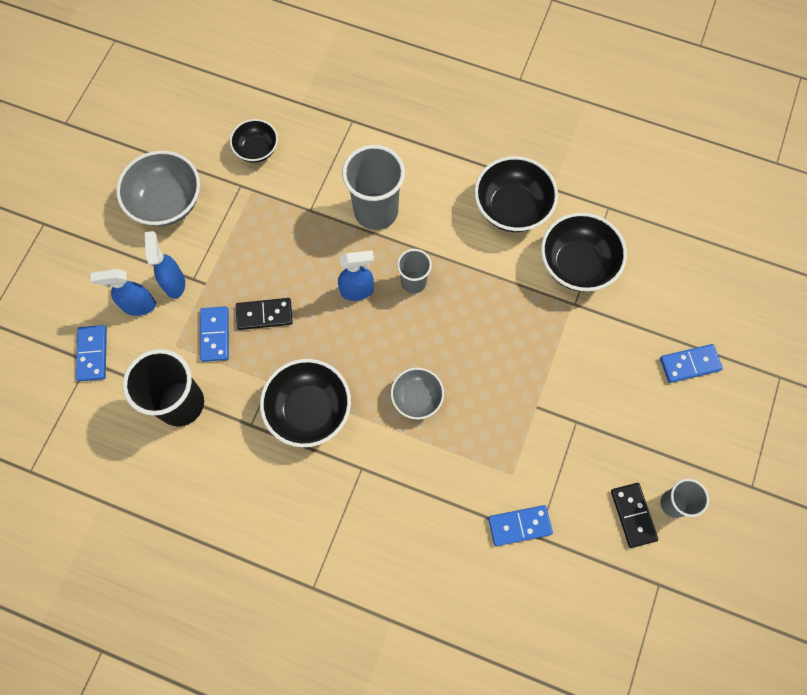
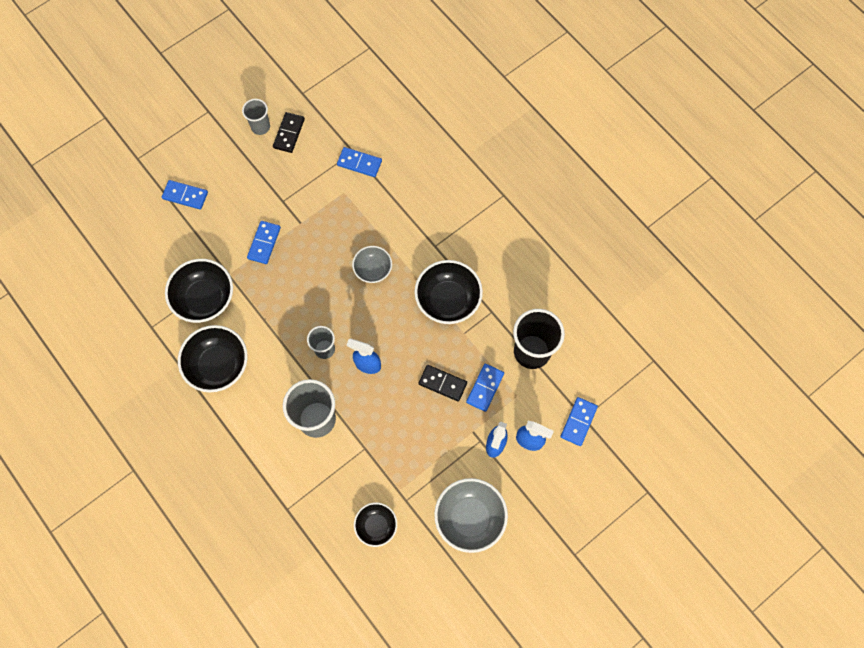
camera: 150 degrees left, 0 degrees up
(560, 359) = (264, 243): none -> blue domino

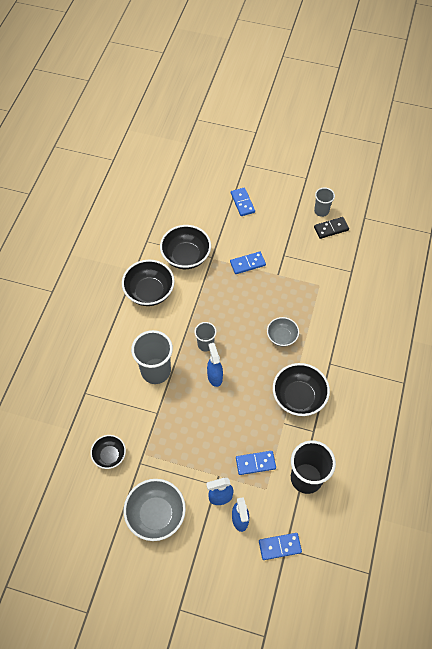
camera: 55 degrees right, 10 degrees down
(359, 163) = (347, 280): blue domino -> none
(442, 383) = (237, 433): black domino -> none

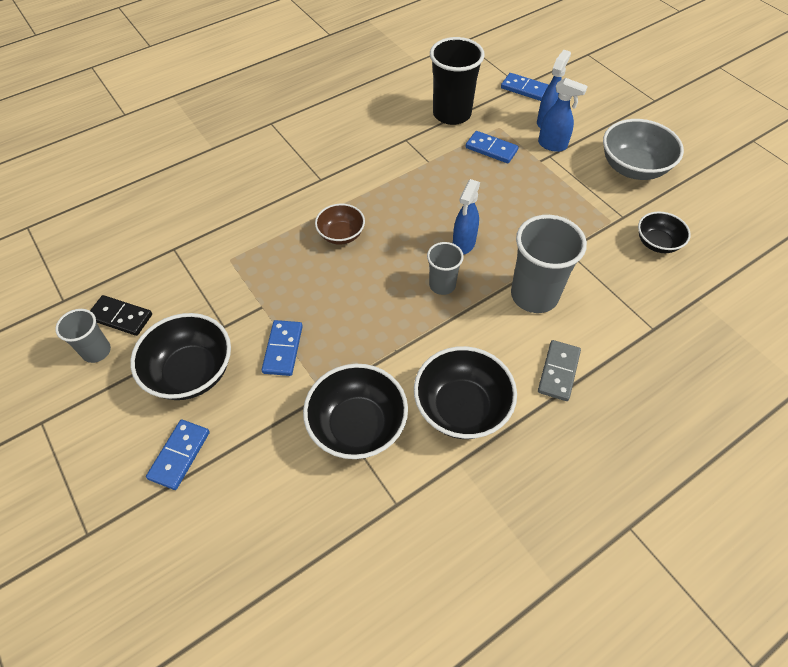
camera: 140 degrees left, 5 degrees down
(118, 337) = (558, 372): none -> grey domino
(247, 263) = (283, 349): blue domino -> blue domino turned 75 degrees clockwise
(282, 337) = (341, 235): grey bowl -> brown bowl
(298, 397) = (388, 172): black bowl -> black bowl (191, 372)

